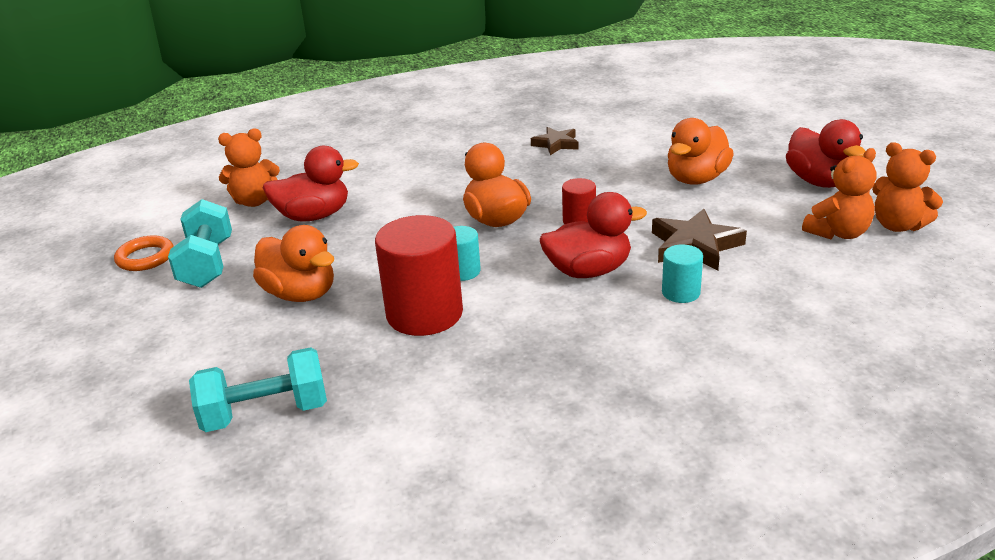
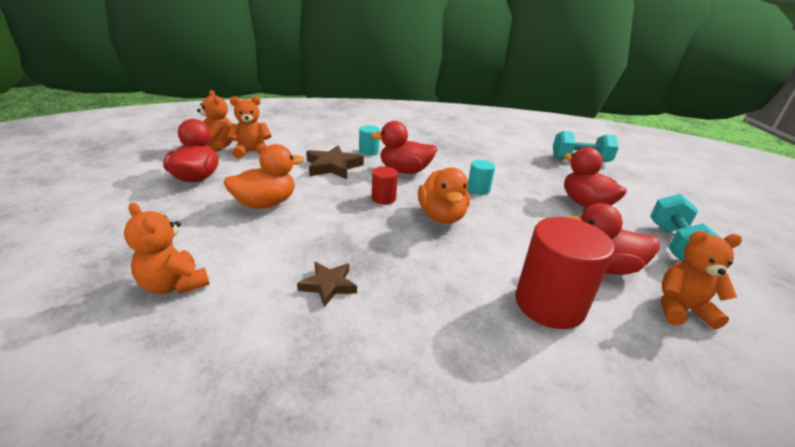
camera: 165 degrees left, 0 degrees up
(145, 258) = (742, 267): orange ring -> none
(300, 294) = (585, 204): orange duck -> red duck
(424, 314) = (505, 175): red cylinder -> red cylinder (549, 304)
(663, 119) = (174, 284): none -> orange teddy bear

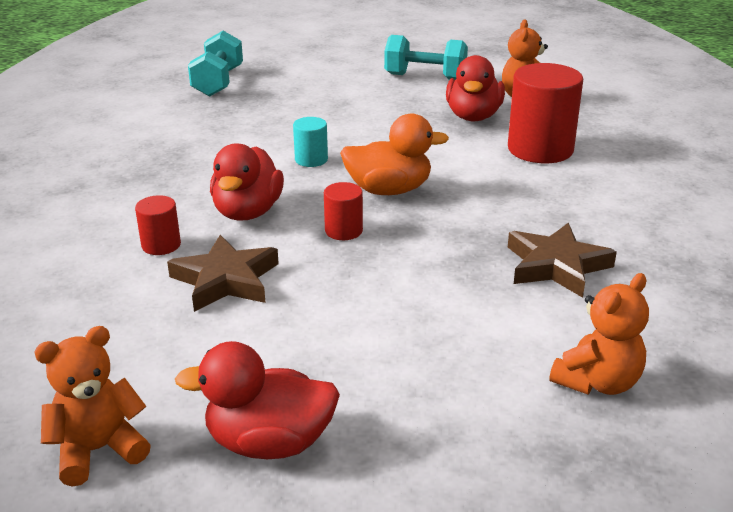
camera: 85 degrees left, 0 degrees up
(252, 152) = (140, 389): orange teddy bear -> none
(265, 203) = (371, 337): orange duck -> none
(328, 285) = (556, 266): brown star -> brown star, size x1.56
(368, 151) = (161, 245): turquoise cylinder -> red cylinder
(585, 204) = (345, 101): red duck -> none

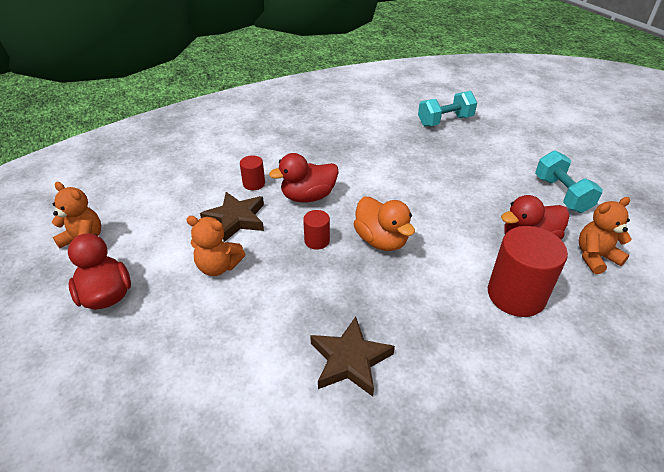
camera: 60 degrees right, 10 degrees up
(311, 160) = (388, 194): turquoise cylinder -> none
(597, 382) = (219, 429): orange teddy bear -> orange teddy bear (218, 266)

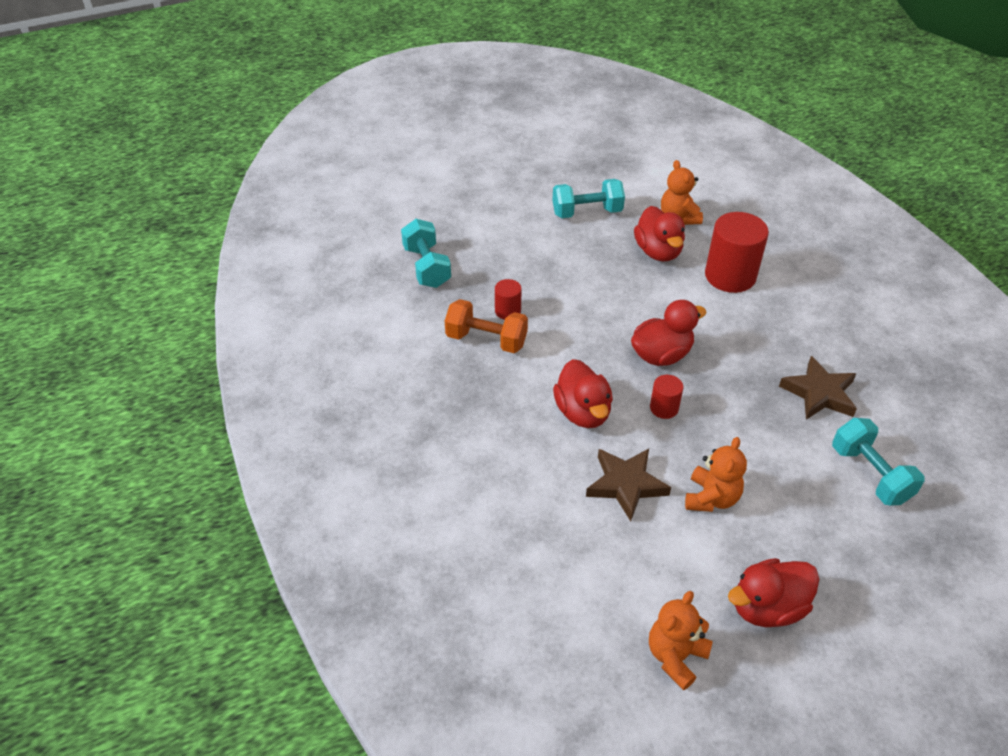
camera: 85 degrees left, 5 degrees up
(236, 394) = (870, 474): none -> turquoise dumbbell
(254, 184) = (551, 468): red cylinder -> red cylinder (507, 311)
(376, 150) = (486, 340): none -> orange dumbbell
(381, 240) = (661, 355): orange duck -> red duck

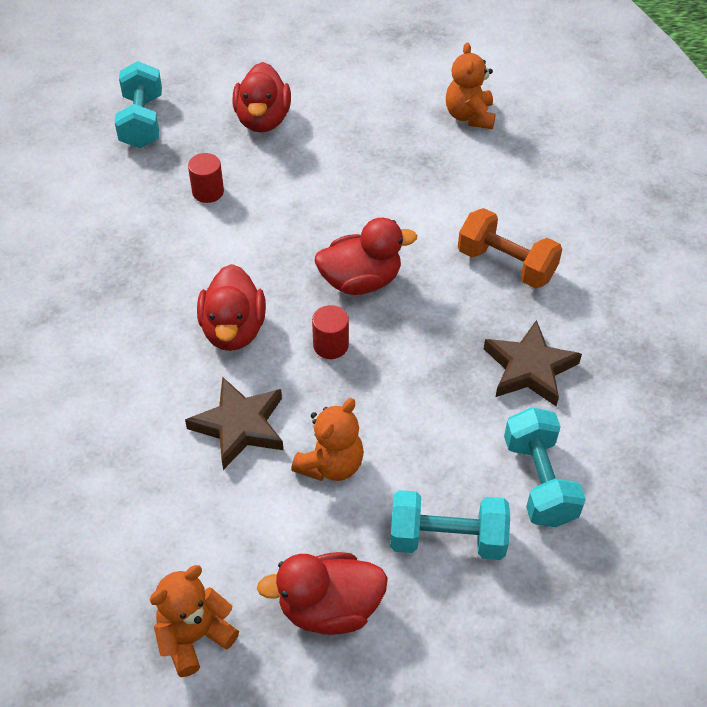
camera: 15 degrees right, 5 degrees up
(486, 340) = (166, 221): orange dumbbell -> orange dumbbell (506, 264)
(587, 212) = (361, 89): turquoise dumbbell -> turquoise dumbbell (447, 539)
(658, 252) = (422, 154): red duck -> red duck (263, 120)
(730, 276) = (495, 201): red cylinder -> none

